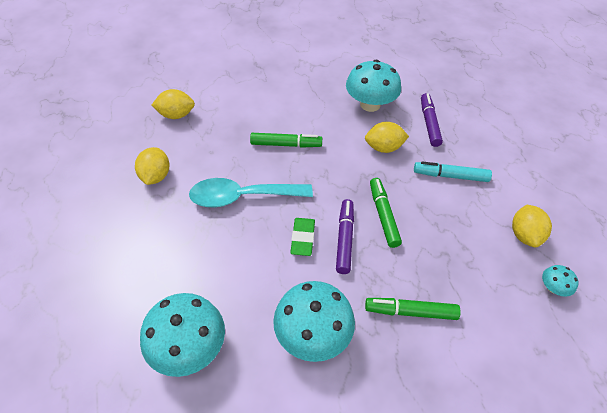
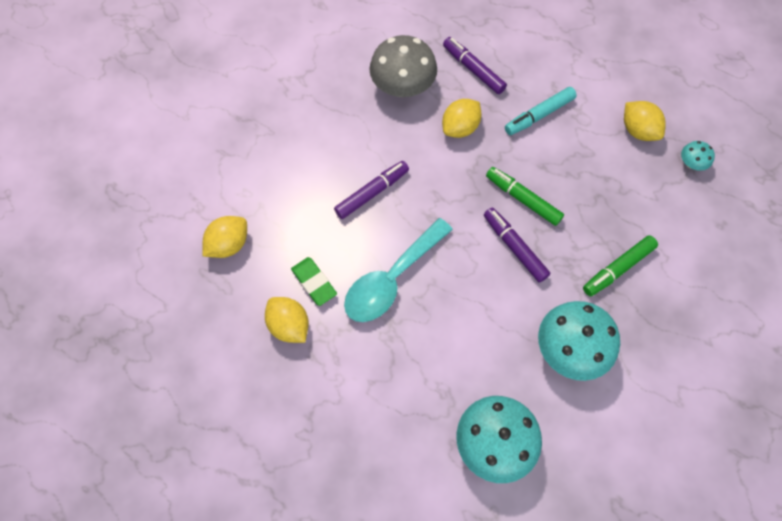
camera: 40 degrees left, 15 degrees up
(286, 144) = (372, 193): green marker -> purple marker
(302, 238) = (482, 275): green eraser -> green eraser (314, 282)
(370, 104) = (402, 87): turquoise mushroom -> grey mushroom

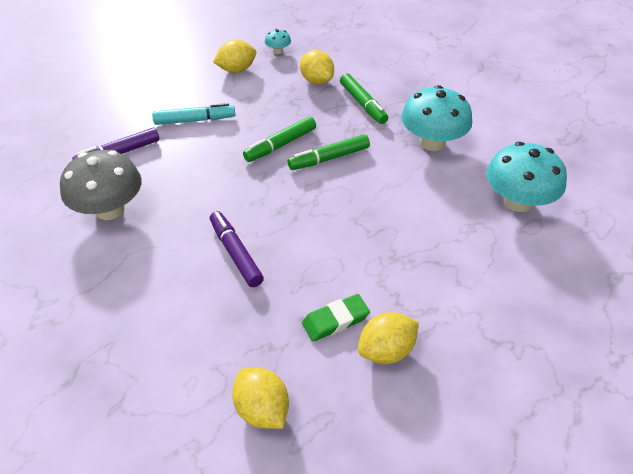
camera: 80 degrees left, 20 degrees down
(392, 279) = (344, 250): turquoise spoon -> none
(460, 128) = (184, 173): yellow lemon -> yellow lemon (317, 81)
(514, 247) = (329, 158): purple marker -> green marker
(539, 115) = (195, 120): turquoise marker -> turquoise marker turned 75 degrees counterclockwise

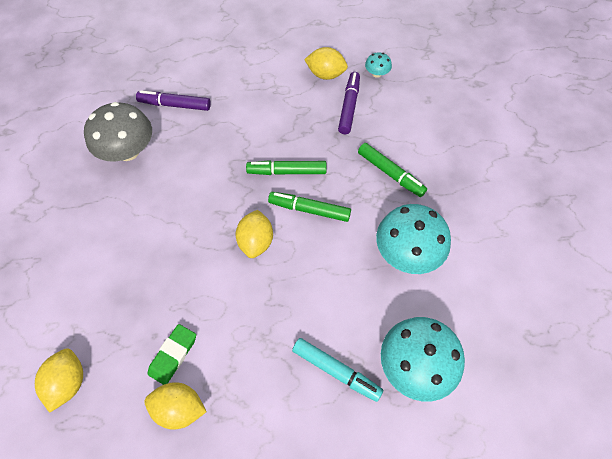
camera: 40 degrees right, 15 degrees up
(195, 120) = (250, 106): turquoise marker -> turquoise marker (336, 371)
(235, 253) = (166, 247): purple marker -> purple marker (349, 106)
(317, 81) = (377, 125): yellow lemon -> yellow lemon (256, 242)
(335, 320) = (173, 355): green eraser -> green eraser turned 75 degrees counterclockwise
(363, 104) = (390, 173): green marker -> green marker turned 60 degrees counterclockwise

